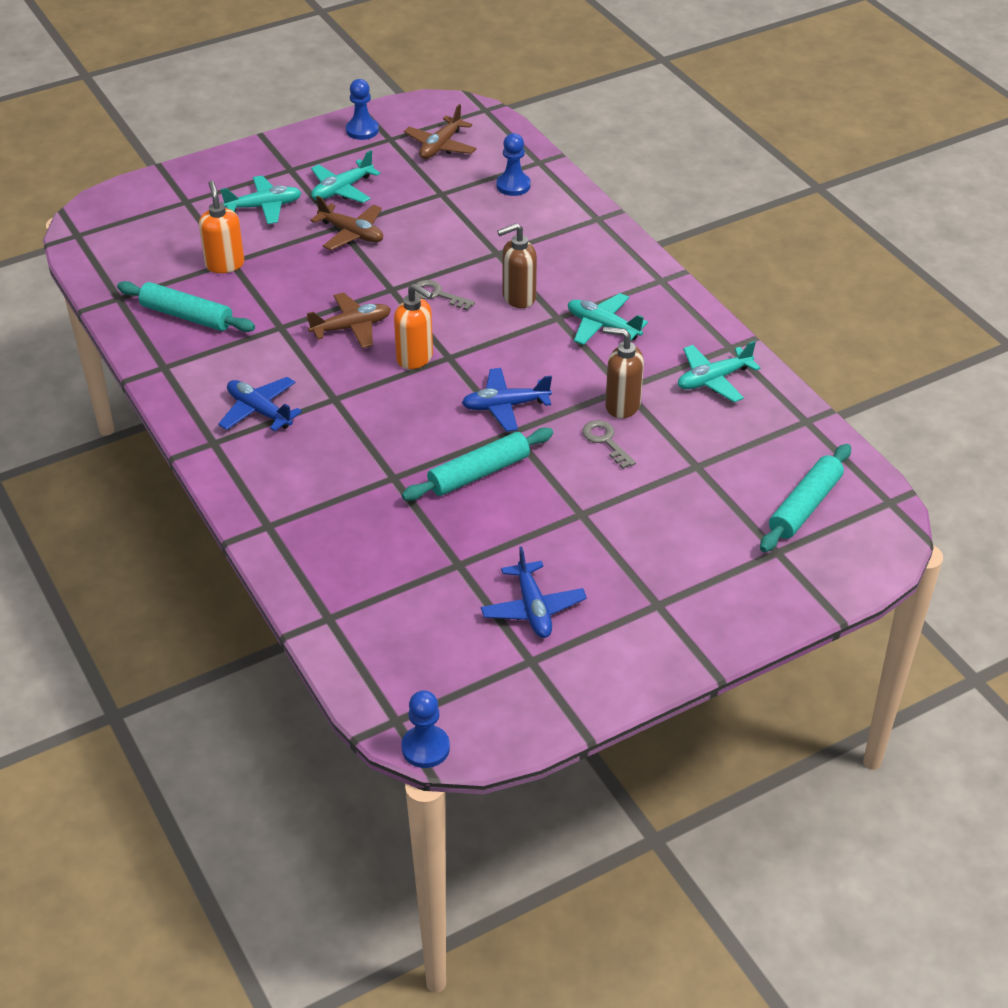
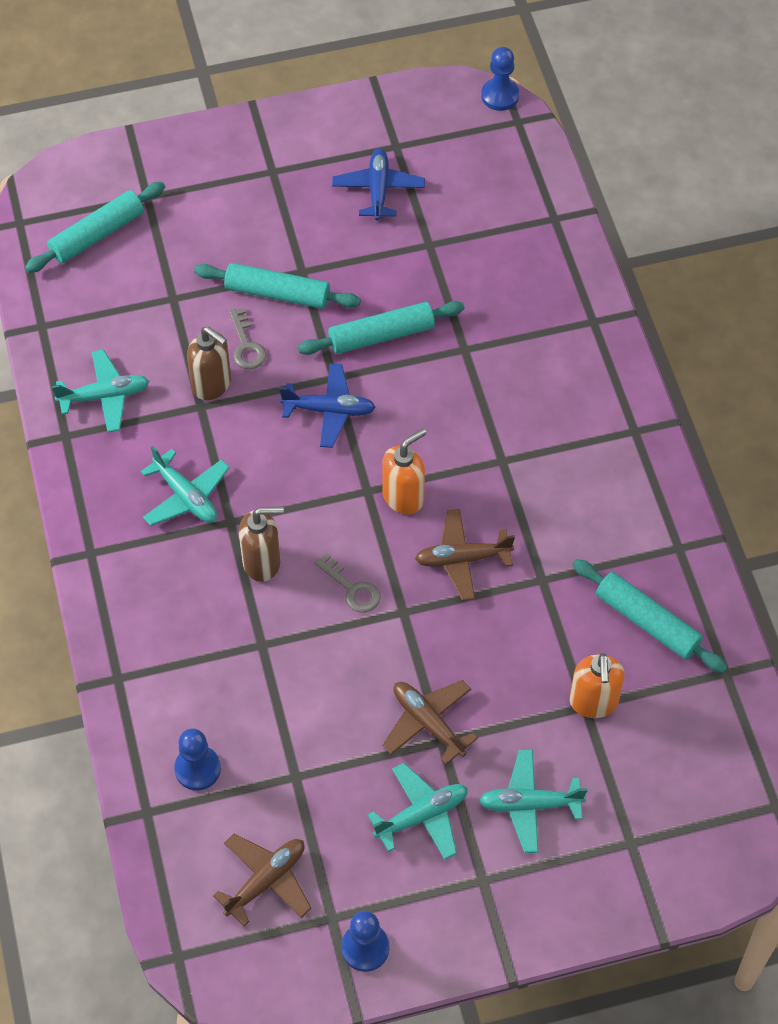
camera: 165 degrees left, 15 degrees up
(259, 411) = (582, 461): blue plane -> none
(415, 358) = (403, 497): orange soap dispenser -> orange soap dispenser turned 90 degrees clockwise
(596, 489) = (277, 293): none -> turquoise rolling pin

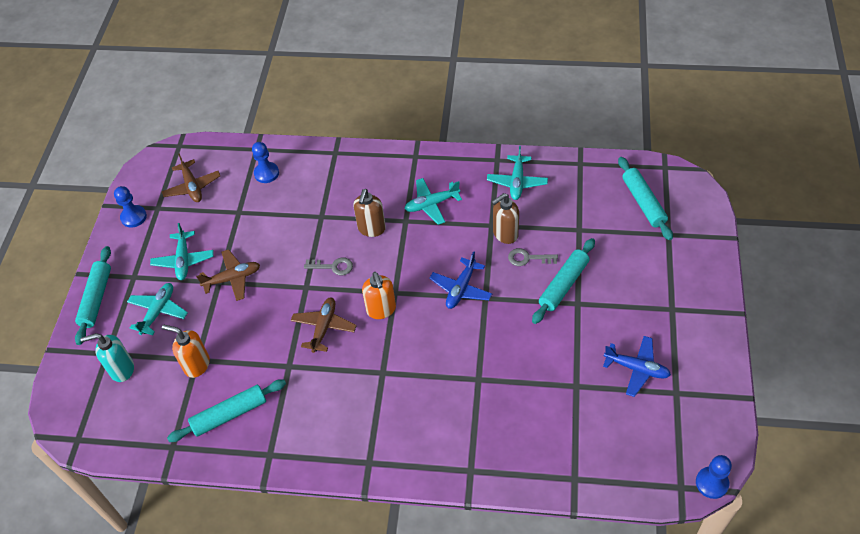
camera: 115 degrees right, 5 degrees down
(352, 588) = (333, 266): grey key -> grey key turned 150 degrees counterclockwise
(381, 335) = (508, 333): turquoise rolling pin -> turquoise rolling pin (96, 299)
(646, 805) = (122, 369): none -> turquoise soap dispenser

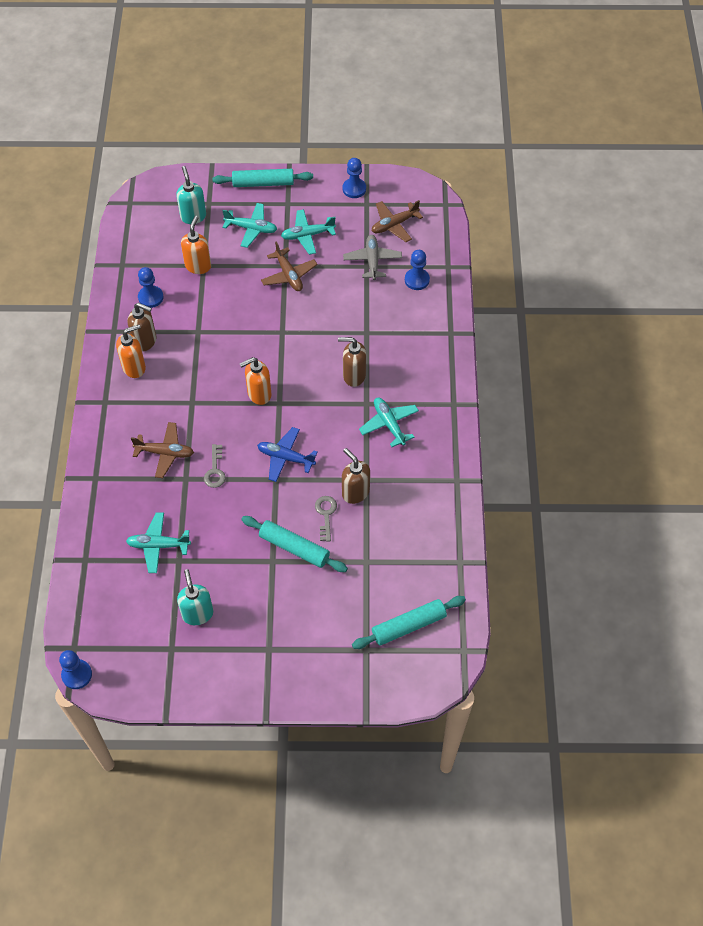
camera: 80 degrees right, 5 degrees up
(229, 414) = (150, 297): turquoise rolling pin -> blue pawn
(233, 207) = (372, 261): none -> grey plane
(291, 420) = (145, 341): none -> brown soap dispenser
(324, 327) = (238, 352): brown plane -> brown plane (165, 453)
(326, 431) = (134, 367): none -> orange soap dispenser
(333, 266) = (306, 350): grey key -> grey key (215, 470)
(517, 182) = (426, 500): turquoise plane -> turquoise plane (158, 545)
(636, 369) = (197, 613): blue plane -> turquoise soap dispenser

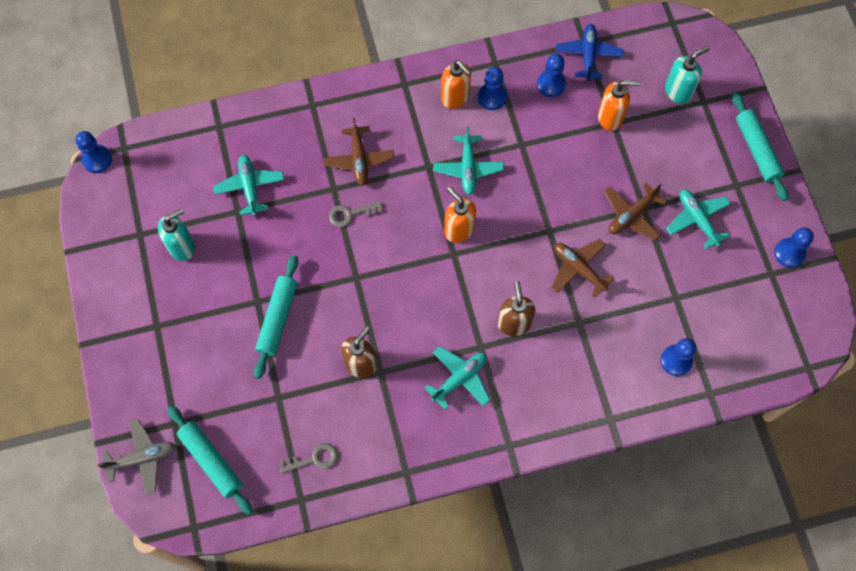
camera: 75 degrees right, 10 degrees up
(145, 341) = (492, 97): brown soap dispenser -> blue pawn
(251, 228) = (684, 157): turquoise plane -> turquoise plane (468, 168)
(285, 458) = (385, 280): blue plane -> blue plane (588, 55)
(326, 514) = (325, 340): grey key -> grey key (314, 459)
(372, 261) = (686, 302): grey plane -> grey plane (142, 458)
(394, 225) = (751, 314): brown plane -> brown plane (578, 269)

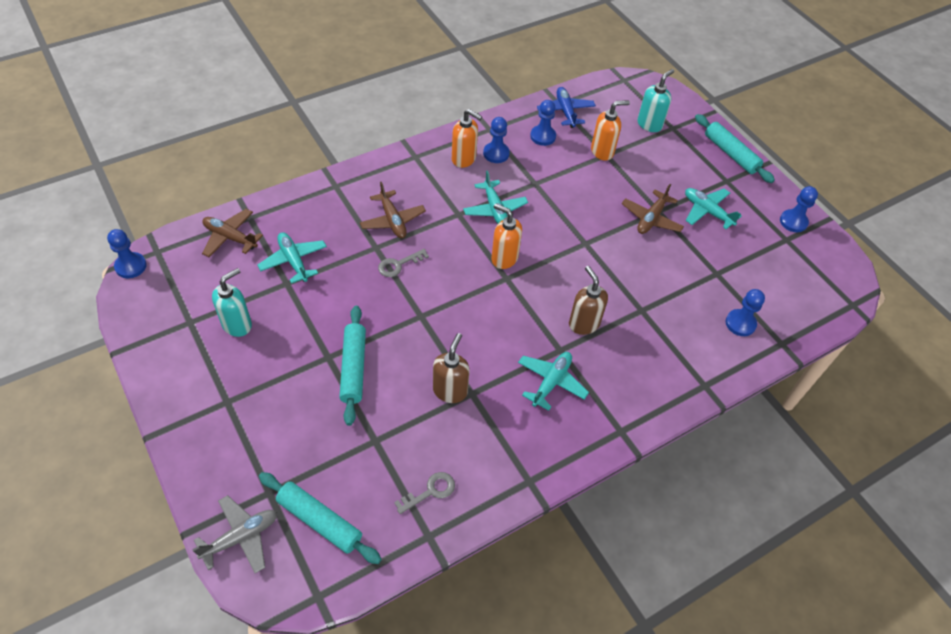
camera: 20 degrees left, 15 degrees down
(578, 269) = (623, 268): brown plane -> brown plane (230, 237)

